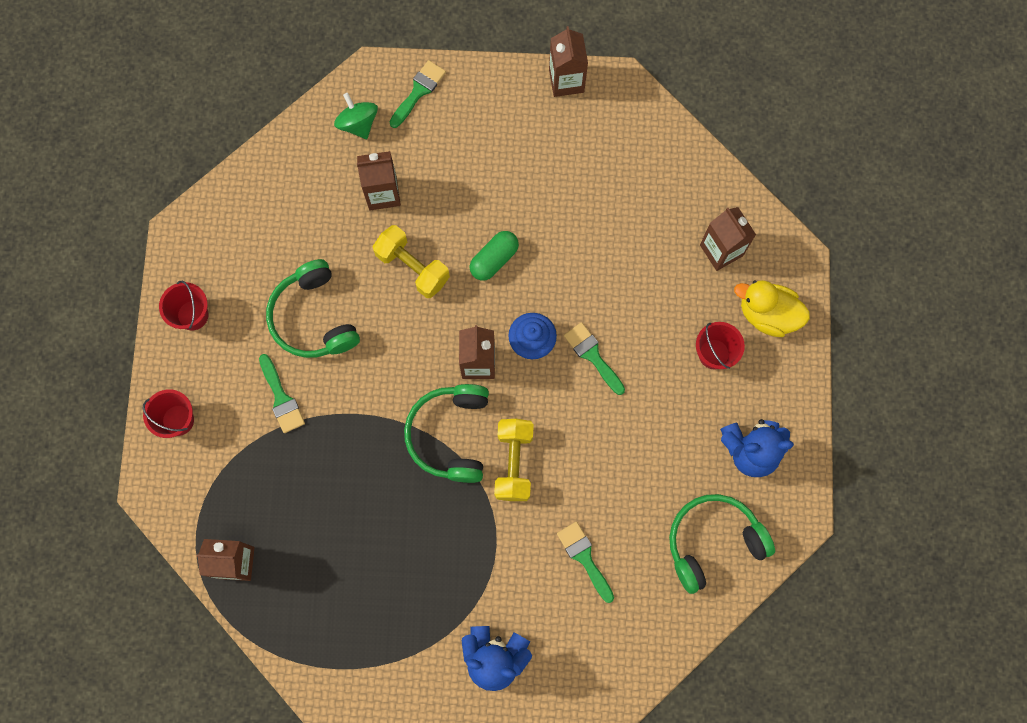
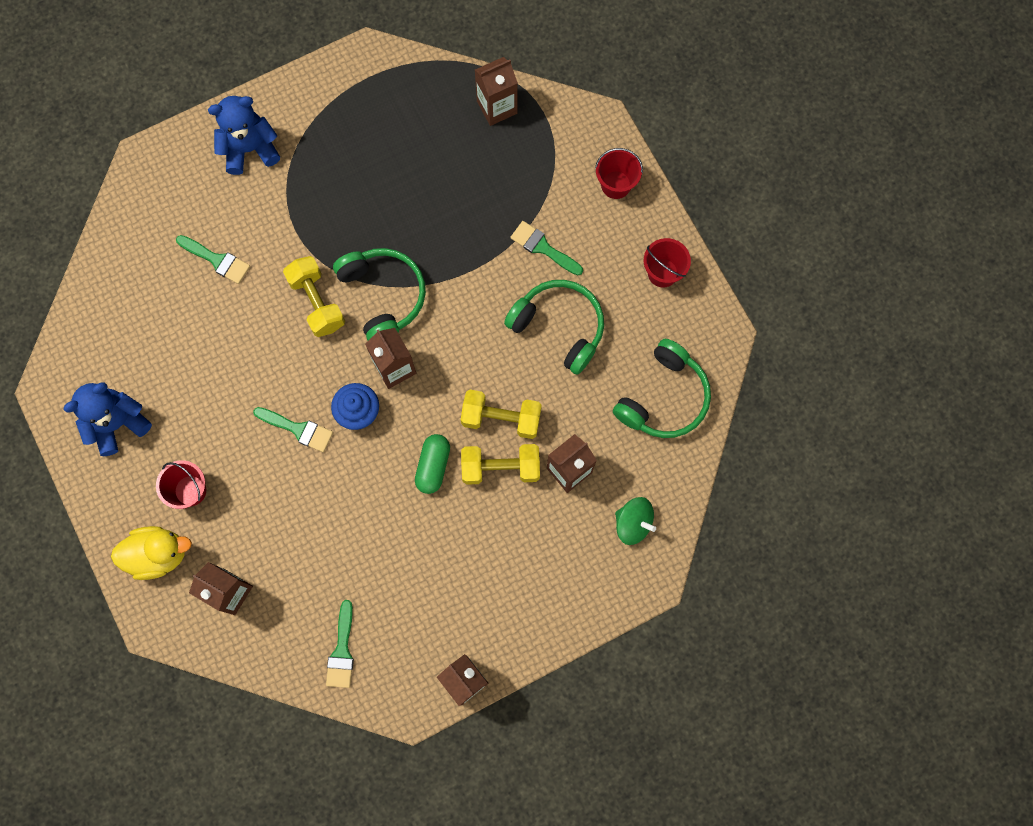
camera: 150 degrees right, 0 degrees up
(418, 91) = (597, 588): green brush -> green brush (342, 651)
(438, 227) = (500, 467): none -> yellow dumbbell
(713, 542) = (115, 330): green headphones -> green headphones (664, 398)

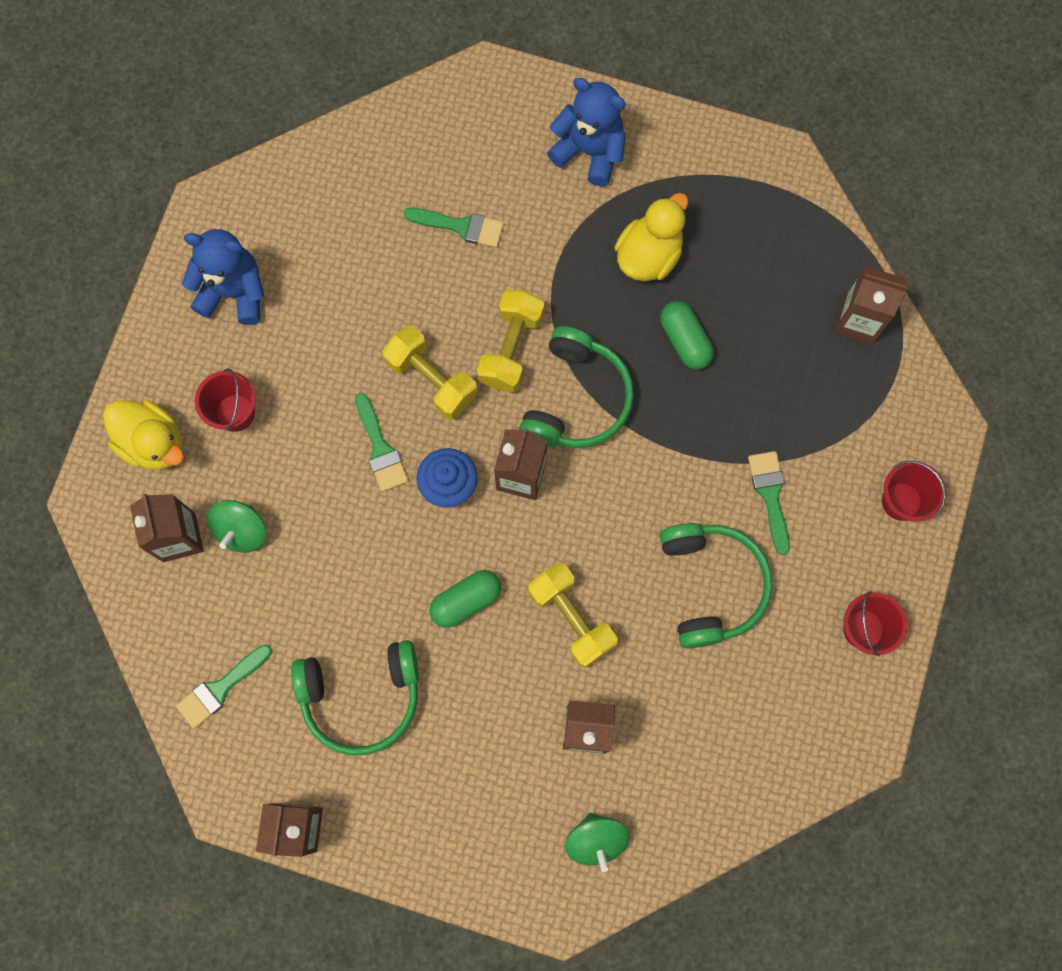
camera: 45 degrees right, 0 degrees up
(217, 260) = (461, 226): green brush -> green brush turned 60 degrees counterclockwise
(263, 552) = (242, 531): none -> green spinning top
(343, 177) = (649, 255): none -> yellow duck
(412, 206) = (685, 340): none -> green capsule
(500, 467) = (525, 663): yellow dumbbell -> yellow dumbbell (431, 379)
(664, 398) = (744, 750): green headphones -> green headphones (361, 697)

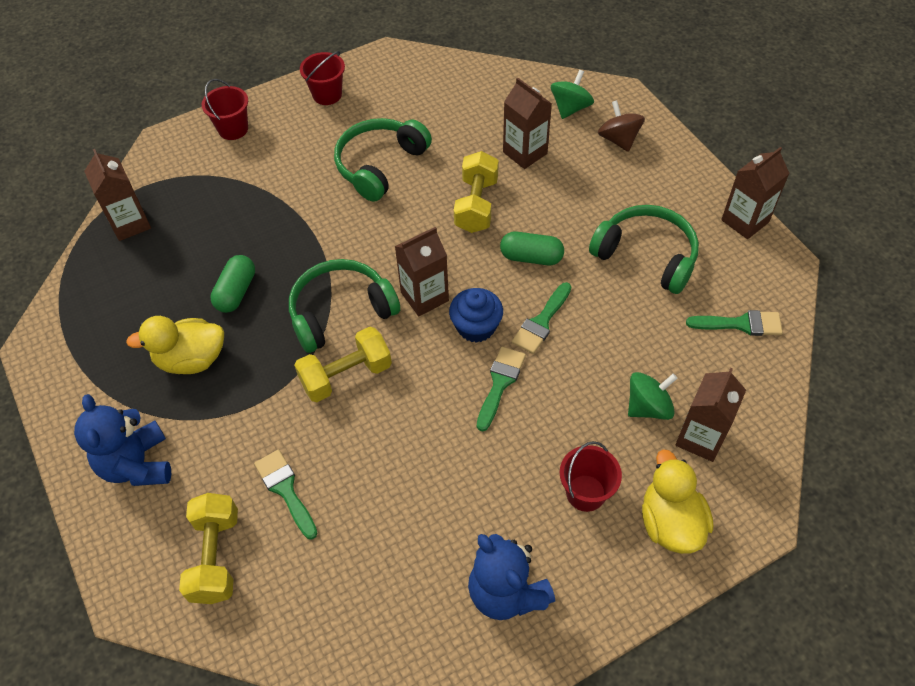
camera: 135 degrees left, 20 degrees down
(431, 379) = (420, 399): yellow dumbbell -> yellow dumbbell (216, 556)
(507, 836) = (618, 139): none -> brown spinning top
(770, 495) = (294, 180): green brush -> green brush (541, 322)

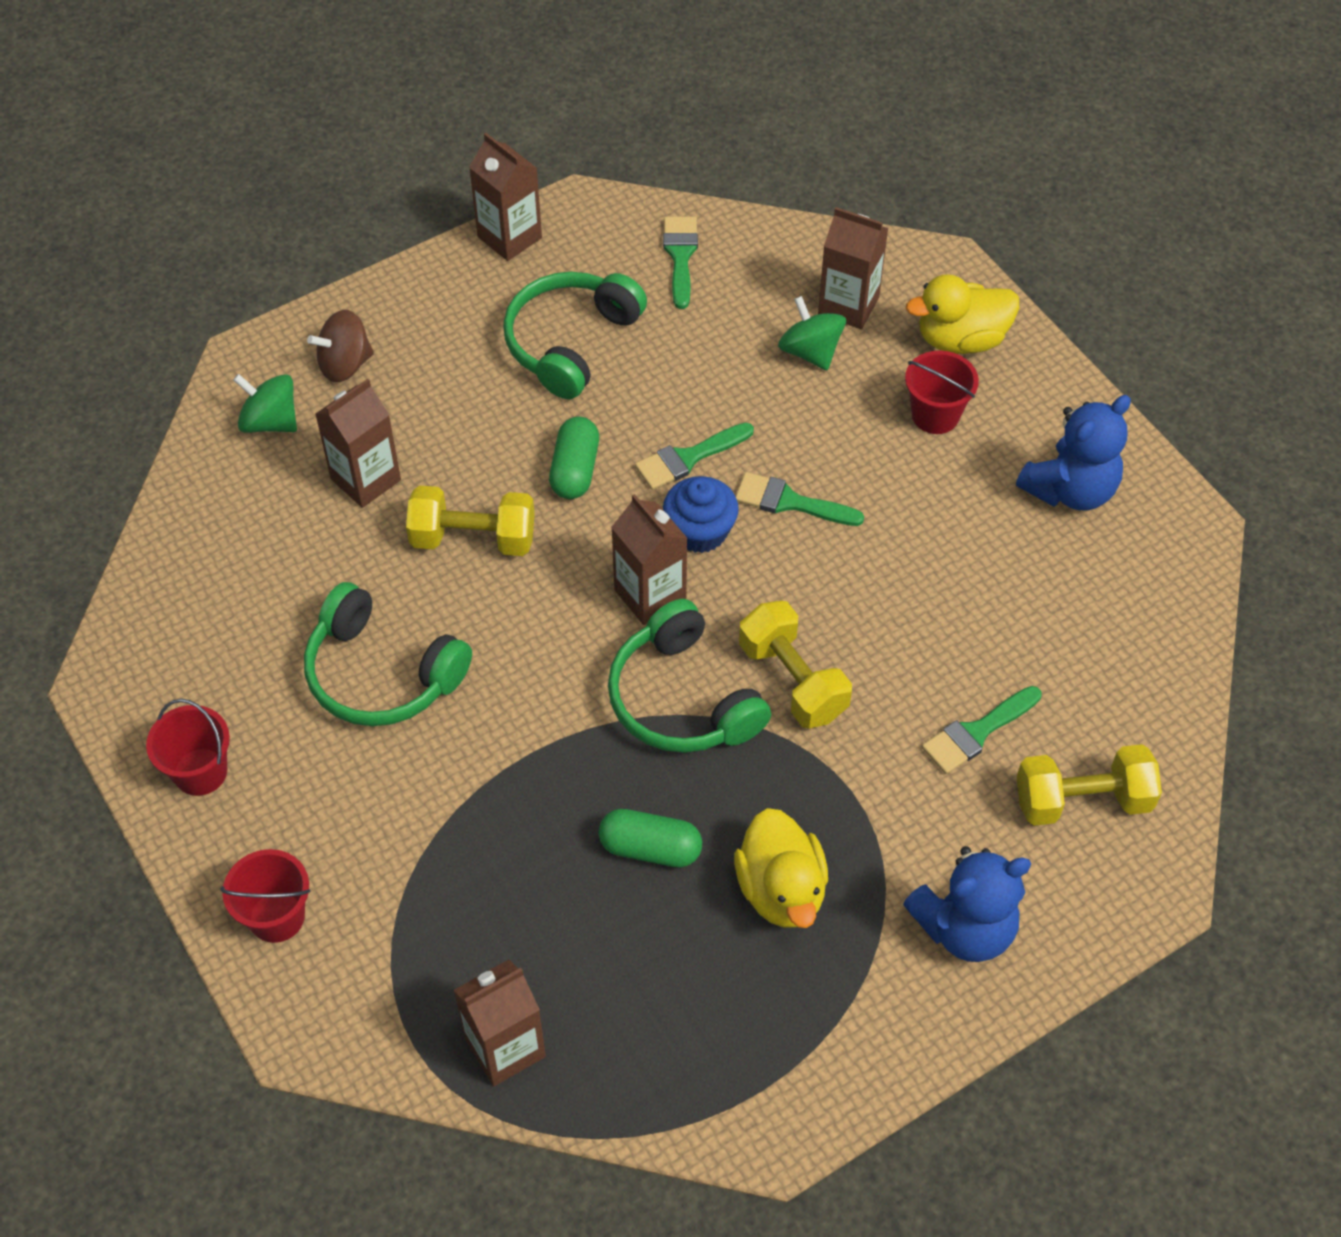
camera: 95 degrees left, 0 degrees up
(541, 322) = (688, 458): green brush -> green brush turned 120 degrees clockwise

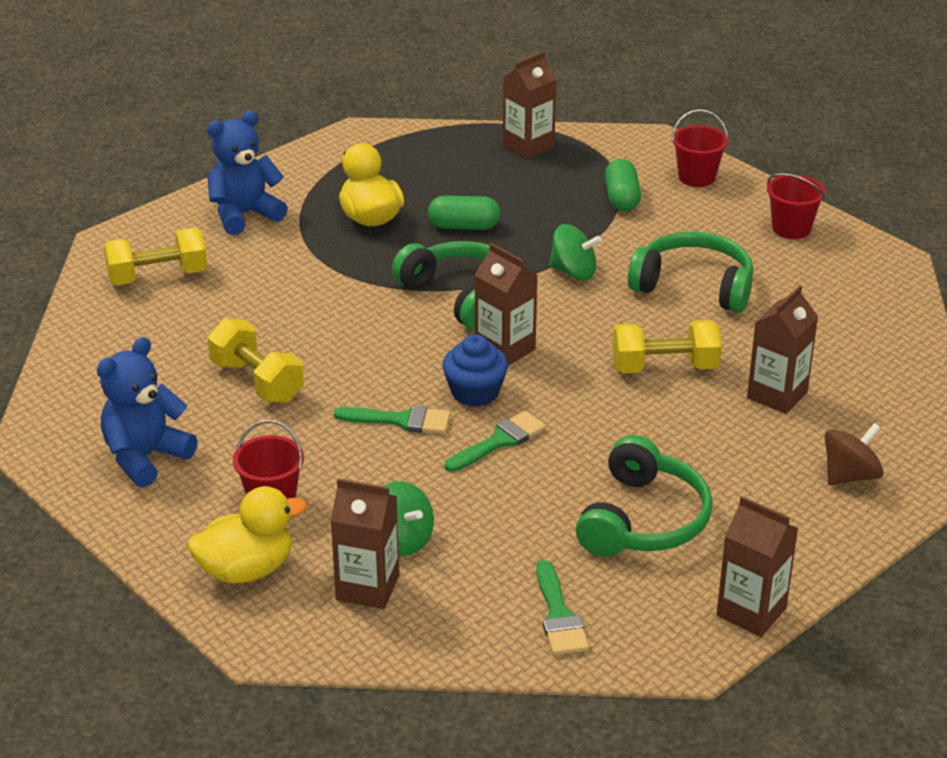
camera: 170 degrees right, 20 degrees down
(270, 422) = (887, 425): green spinning top -> green spinning top (573, 272)
(575, 470) = (598, 421): green capsule -> green capsule (622, 198)
(792, 680) = (379, 314): yellow dumbbell -> yellow dumbbell (257, 381)
(976, 732) = (235, 301): green brush -> none

